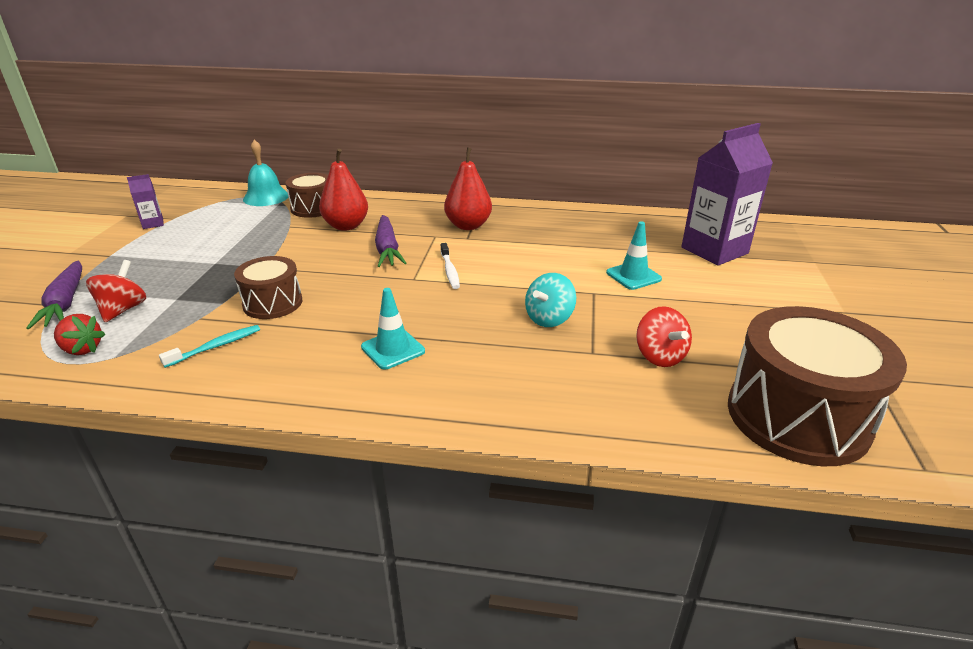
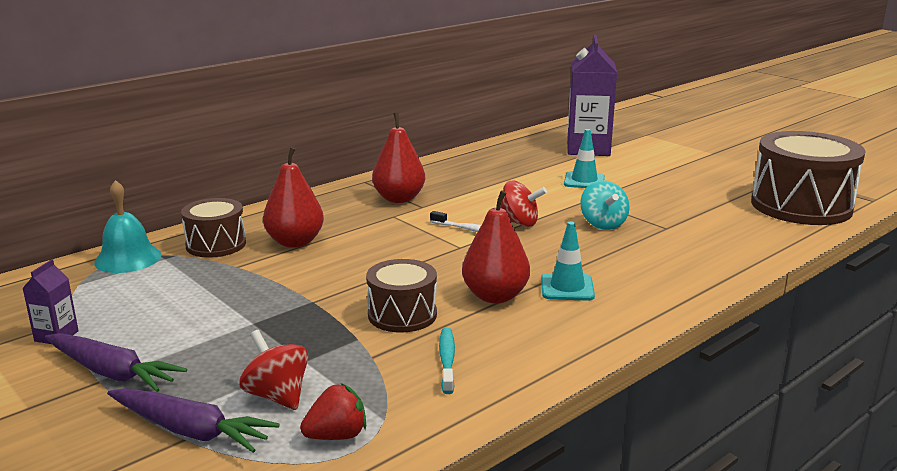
camera: 50 degrees left, 10 degrees down
(341, 325) = (495, 296): none -> red pear
(387, 249) = (382, 240): purple carrot -> purple carrot (112, 373)
(659, 356) = (697, 212): red spinning top -> red spinning top (519, 223)

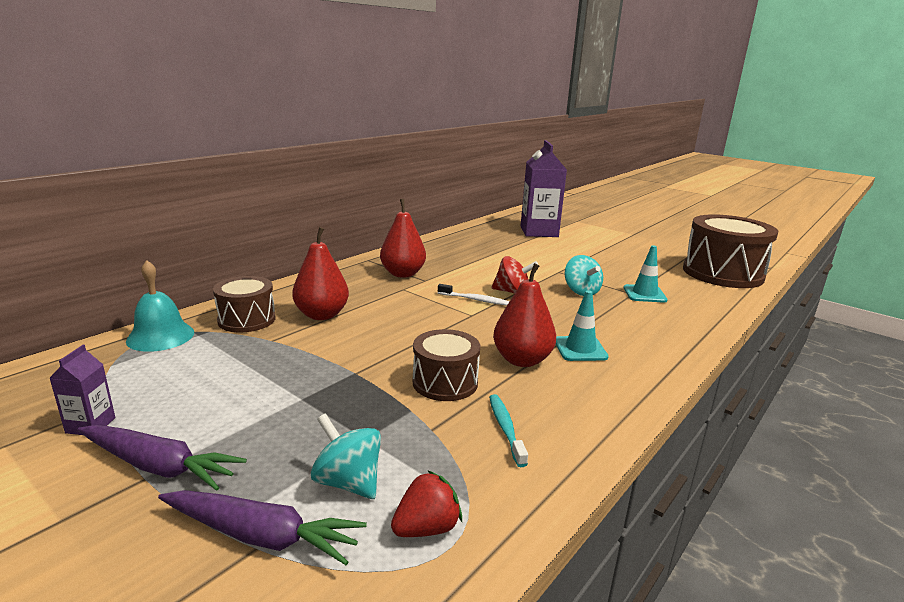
camera: 10 degrees left, 0 degrees up
(277, 395) = (348, 482): red spinning top -> turquoise spinning top
(584, 181) = (548, 256): turquoise traffic cone -> turquoise traffic cone (644, 294)

